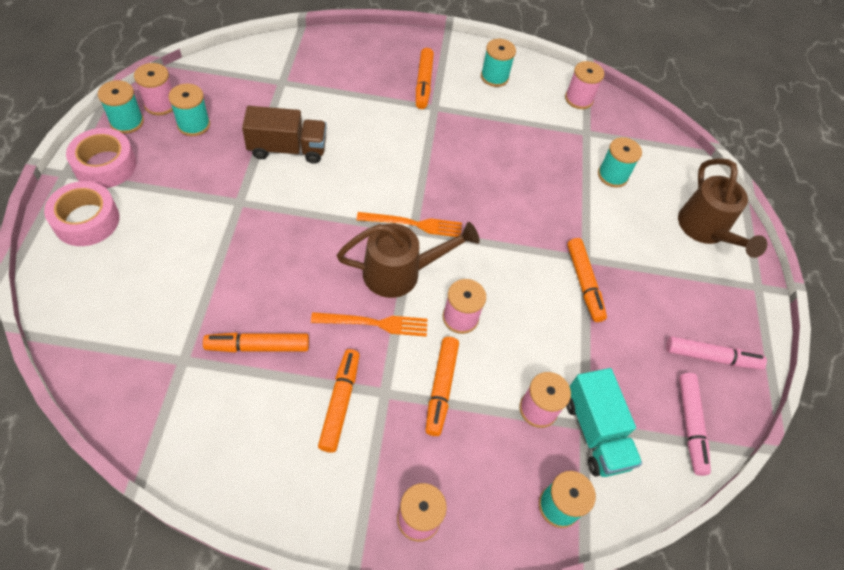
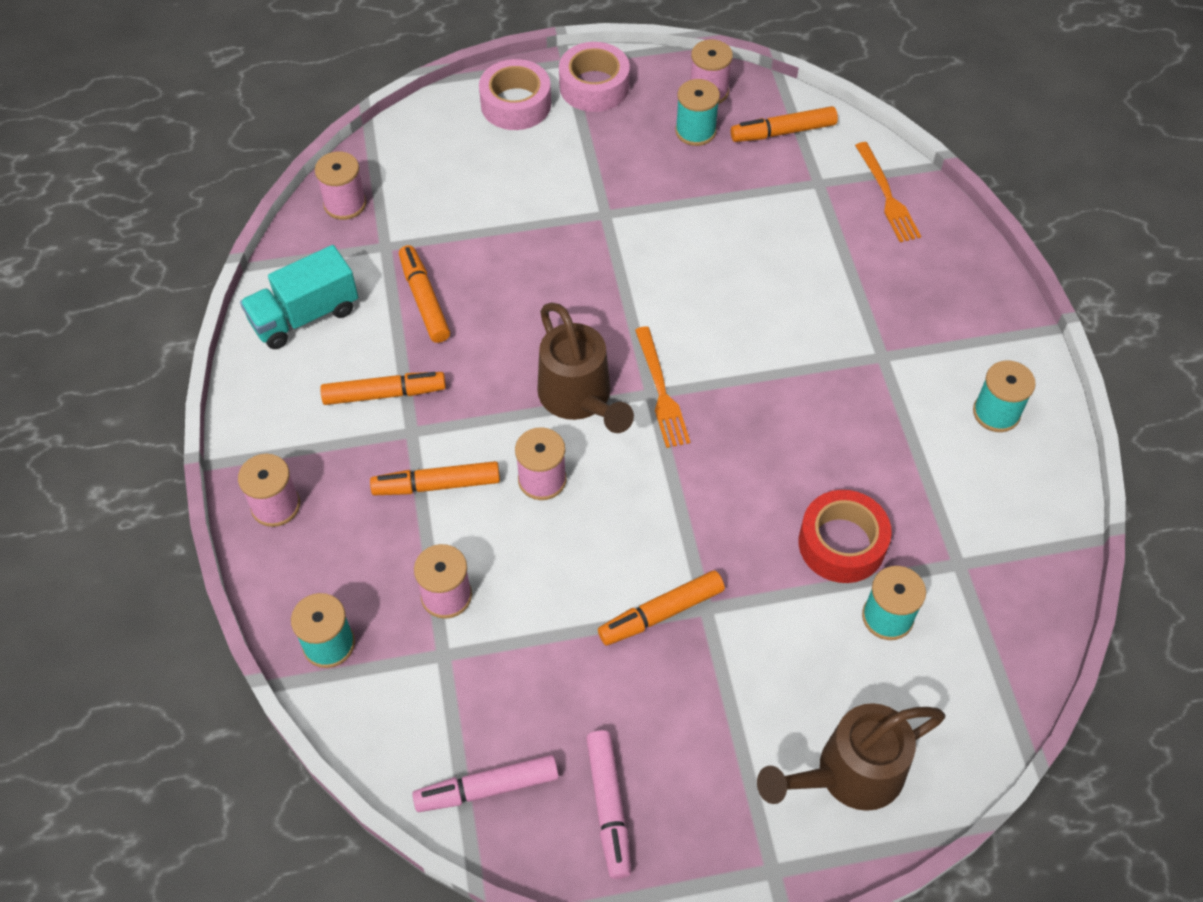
camera: 80 degrees right, 0 degrees up
(127, 122) = (664, 76): turquoise spool -> none
(287, 149) = (710, 227): brown truck -> none
(374, 323) = (496, 394): orange fork -> orange fork (887, 196)
(423, 83) = (921, 330): orange marker -> orange marker (783, 132)
(559, 177) = (841, 544): none -> red tape
(578, 99) = (1027, 538): pink spool -> pink spool (345, 204)
(595, 432) = (436, 668): turquoise truck -> turquoise truck (305, 316)

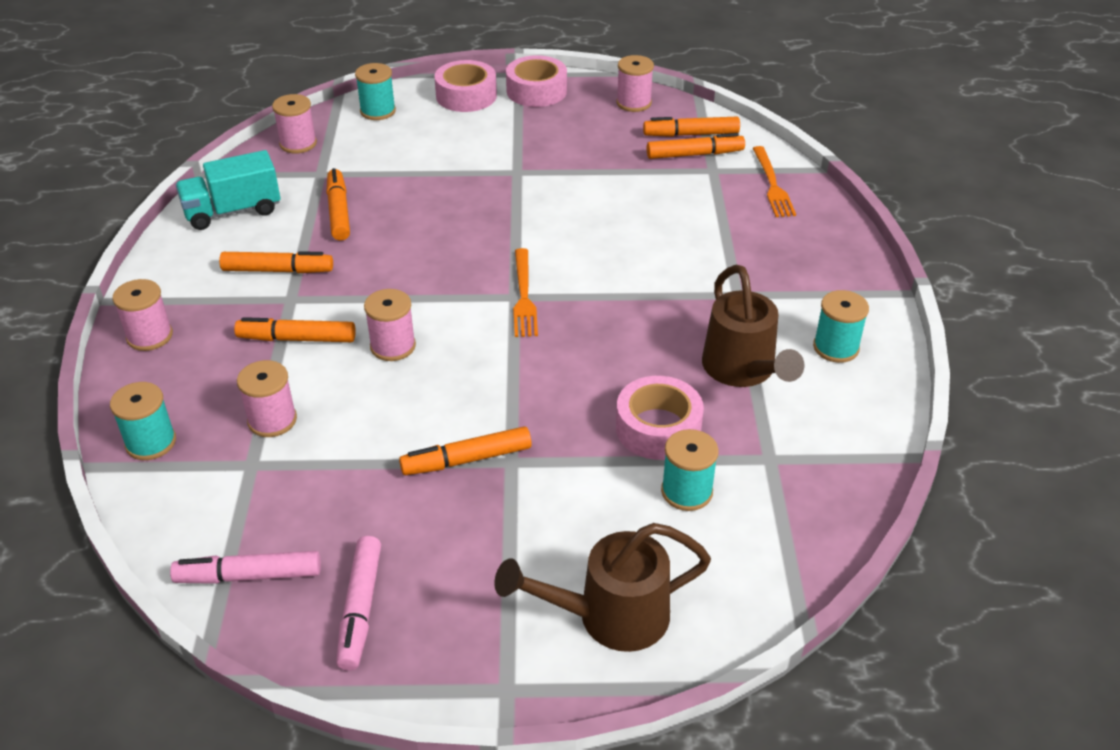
camera: 10 degrees right, 15 degrees down
(579, 399) = (448, 293): brown watering can -> brown watering can (742, 370)
(695, 131) = (614, 127): turquoise spool -> turquoise spool (378, 111)
(793, 162) = (694, 154): none -> orange marker
(841, 544) = (658, 428): red tape -> pink tape

